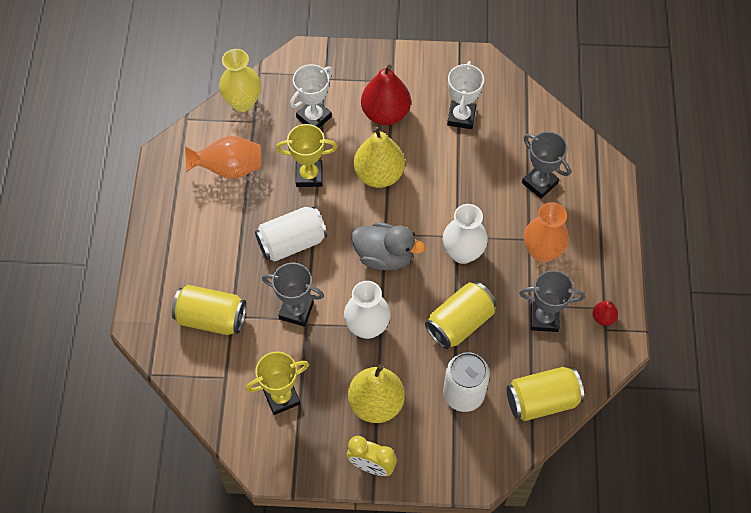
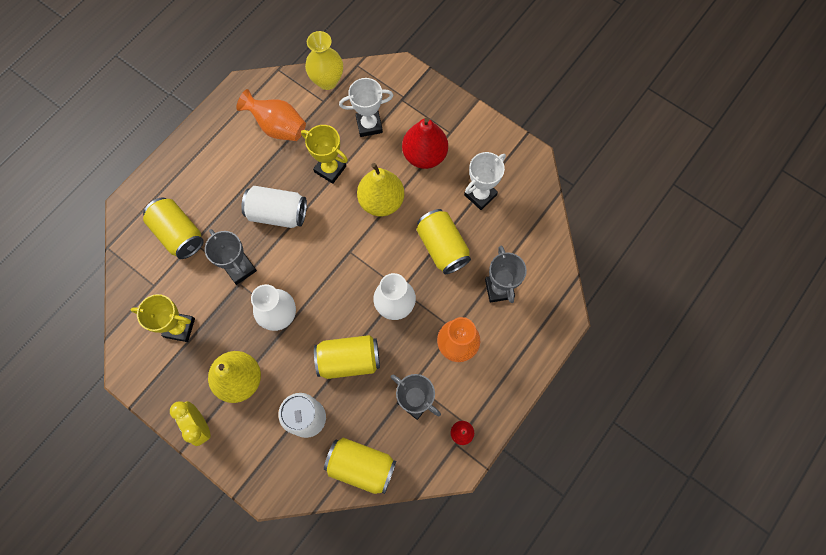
camera: 35 degrees right, 10 degrees up
(384, 256) = (335, 269): grey duck -> none
(464, 179) = (442, 247): none -> yellow can

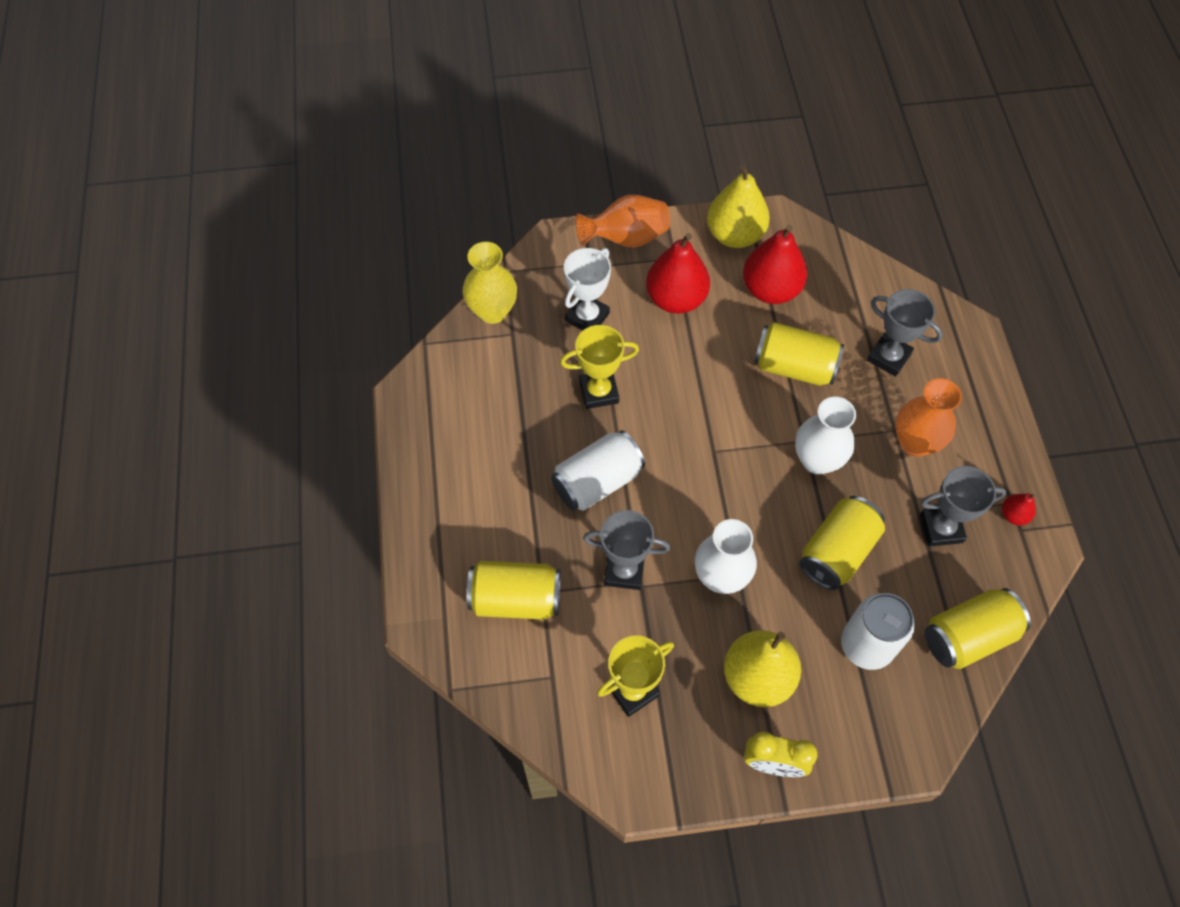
camera: 45 degrees left, 10 degrees down
(278, 127) = (494, 398): orange vase -> orange vase (626, 238)
(381, 201) = (686, 377): yellow pear -> yellow pear (735, 235)
(480, 195) = (770, 289): white trophy -> red pear

